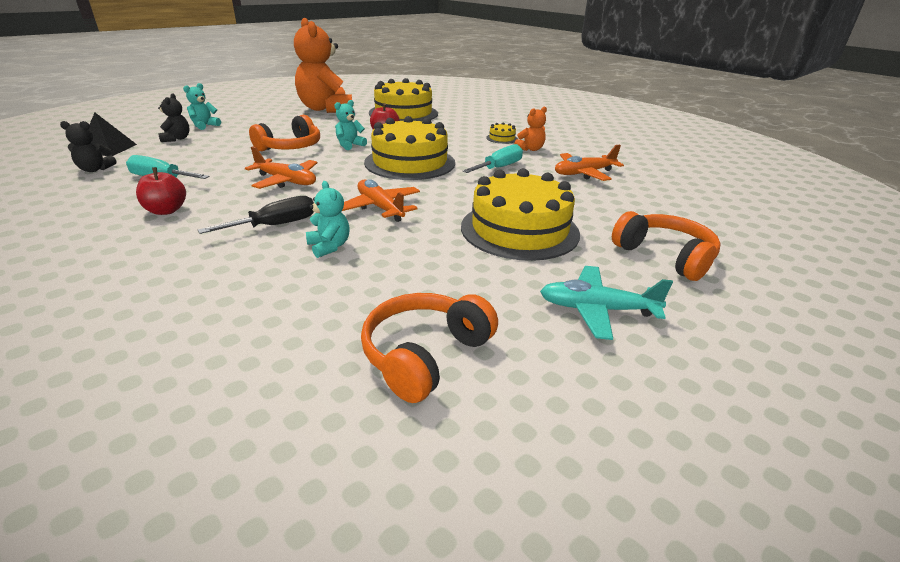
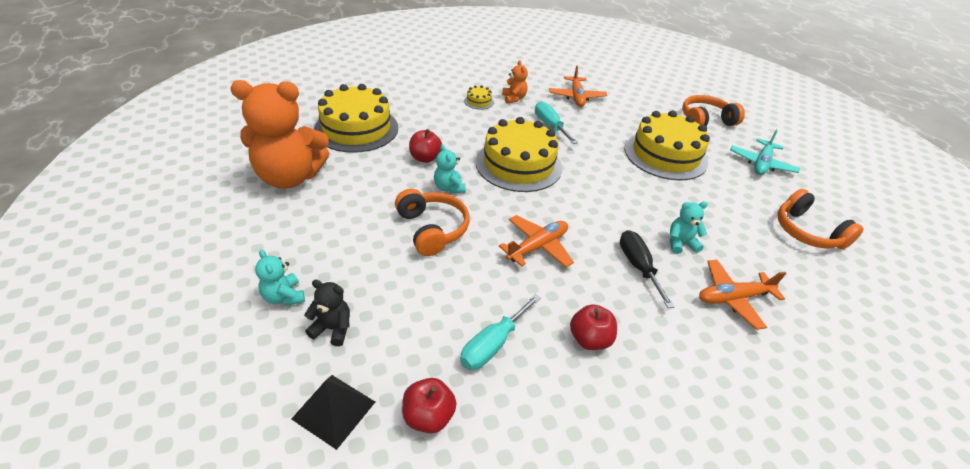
camera: 70 degrees left, 10 degrees up
(95, 169) = (428, 416): black teddy bear -> red apple
(380, 208) = (615, 204): orange plane -> orange plane (733, 298)

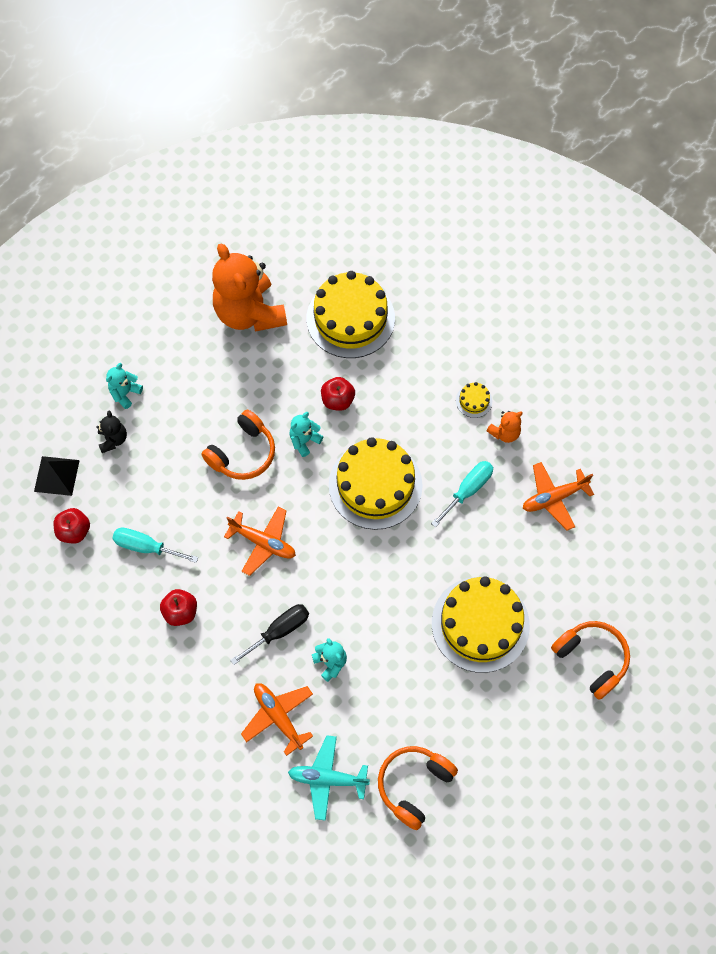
camera: 70 degrees right, 25 degrees up
(761, 164) = (525, 733): turquoise plane -> turquoise plane (327, 778)

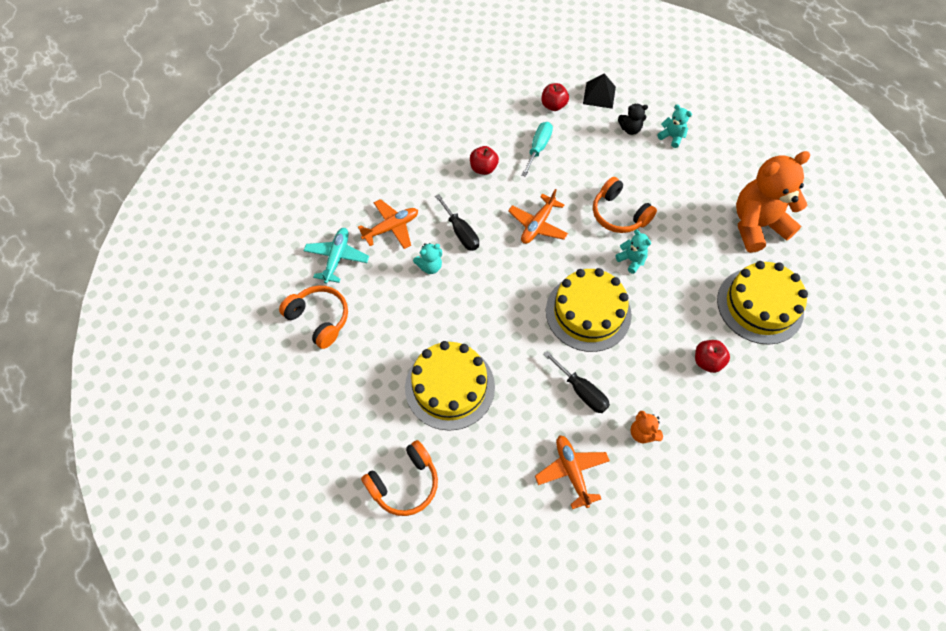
camera: 95 degrees right, 5 degrees down
(337, 400) = (672, 289): red apple -> red apple (707, 361)
(468, 490) = (581, 391): turquoise screwdriver -> black screwdriver
(474, 401) = (677, 407): yellow cake -> none

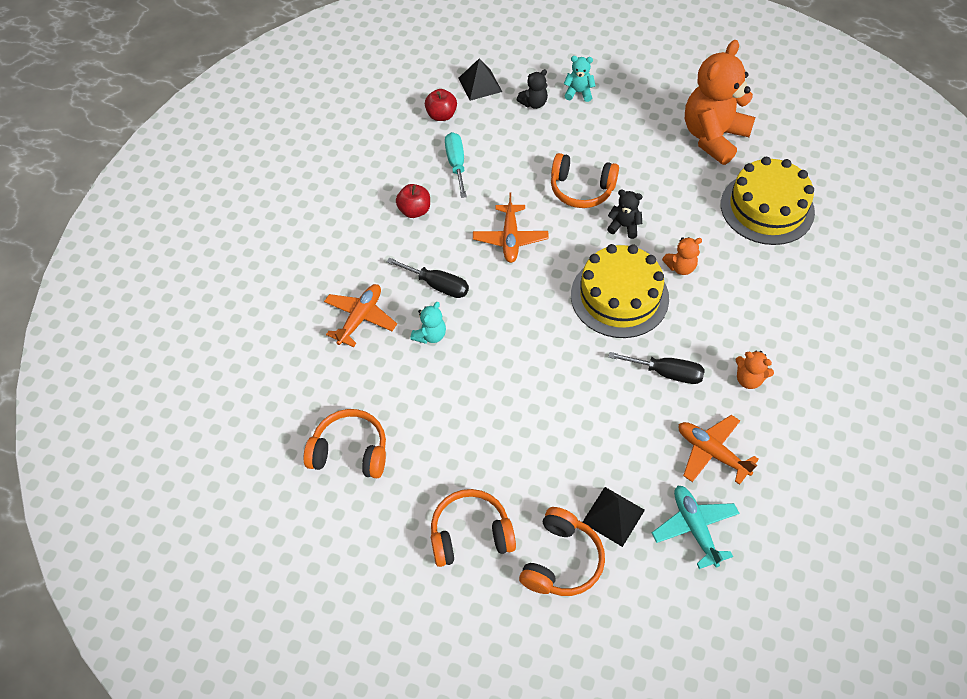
camera: 30 degrees left, 5 degrees down
(337, 258) = (323, 379): turquoise plane -> turquoise plane (694, 528)
(356, 425) = (470, 534): none -> orange headphones
(450, 387) = (538, 441): yellow cake -> none
(464, 474) = (613, 516): none -> black pyramid
(631, 260) = (624, 226): turquoise teddy bear -> black teddy bear
(653, 315) = (680, 267): none -> orange teddy bear
(707, 361) = (758, 282): red apple -> none

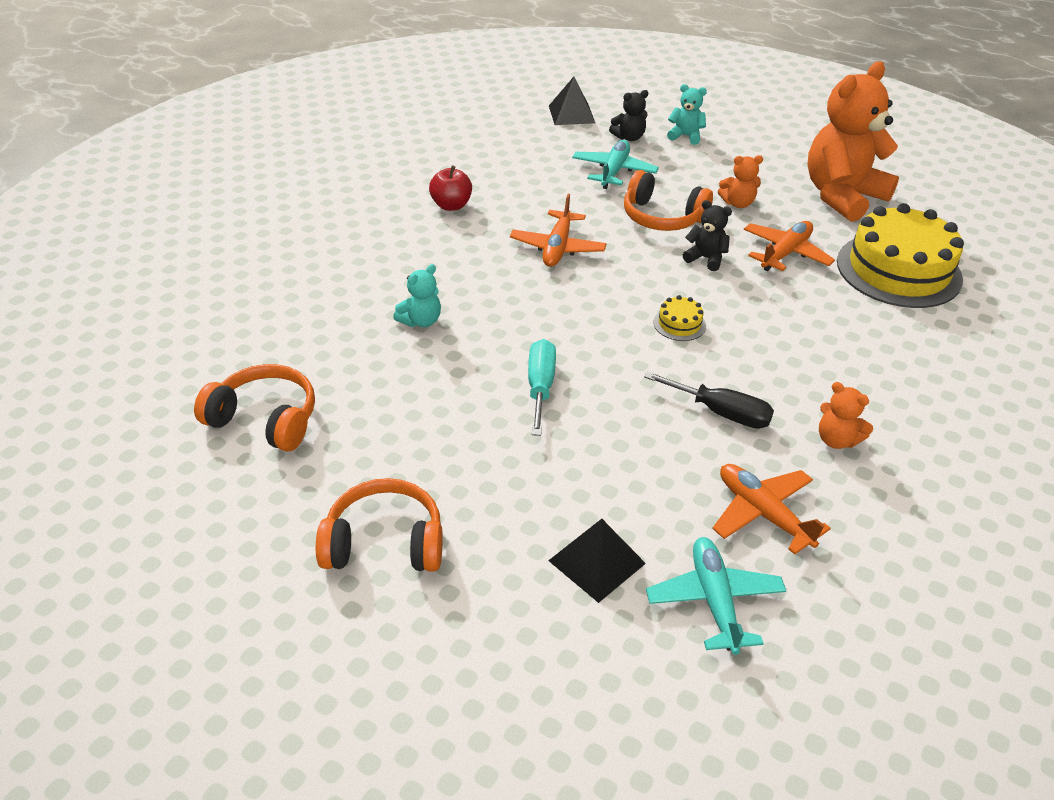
camera: 10 degrees right, 15 degrees down
(360, 318) = (341, 290): orange plane -> orange plane (785, 253)
(437, 285) = (450, 275): black screwdriver -> none
(441, 115) = (517, 132): red apple -> none
(456, 164) = (518, 174): turquoise screwdriver -> turquoise screwdriver (540, 387)
(531, 146) = (614, 171): none -> turquoise plane
(562, 561) = (503, 602): orange headphones -> none
(619, 296) = (679, 324): yellow cake -> yellow cake, size x0.40
(680, 267) = (769, 308): orange teddy bear -> orange teddy bear (738, 203)

